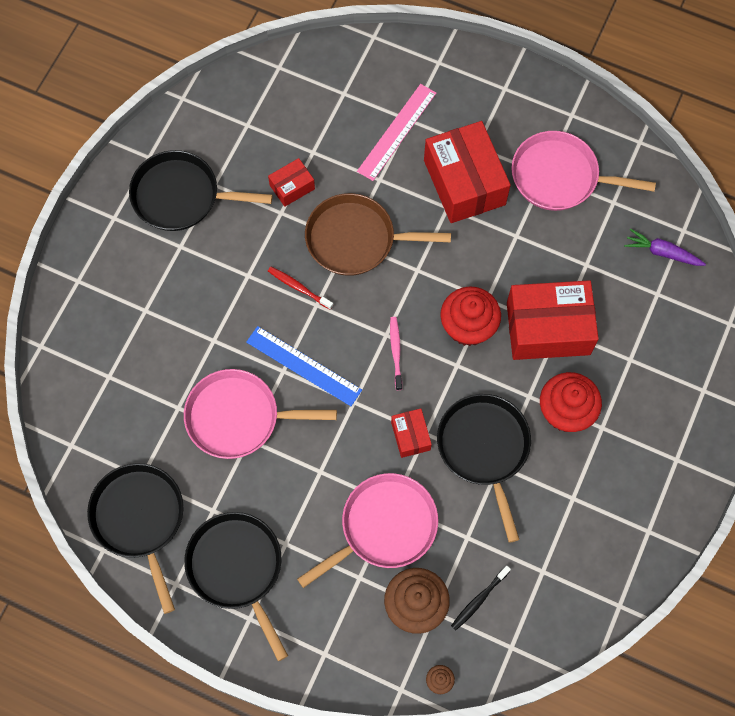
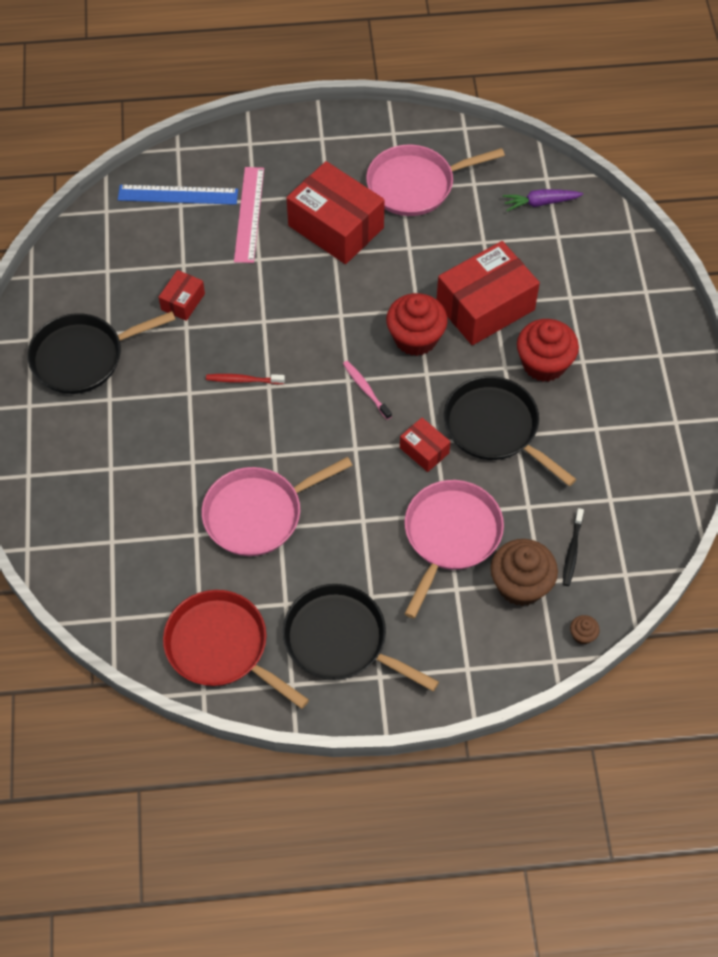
camera: 30 degrees left, 10 degrees down
(139, 519) = (221, 647): black pan -> red pan
(304, 365) = (290, 441): blue ruler -> blue ruler (178, 194)
(355, 239) = (269, 317): brown pan -> none

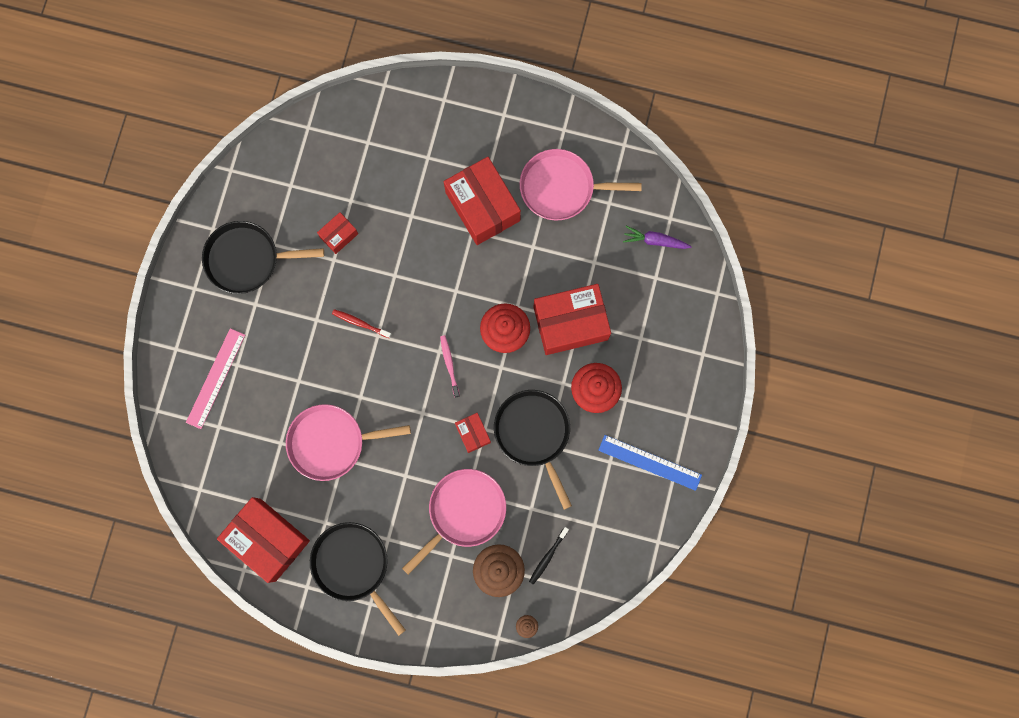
camera: 20 degrees right, 20 degrees up
(178, 194) = (369, 131): blue ruler -> blue ruler (650, 462)
(221, 647) = (268, 540): red pan -> red box
(249, 214) = (419, 170): pink ruler -> pink ruler (216, 378)

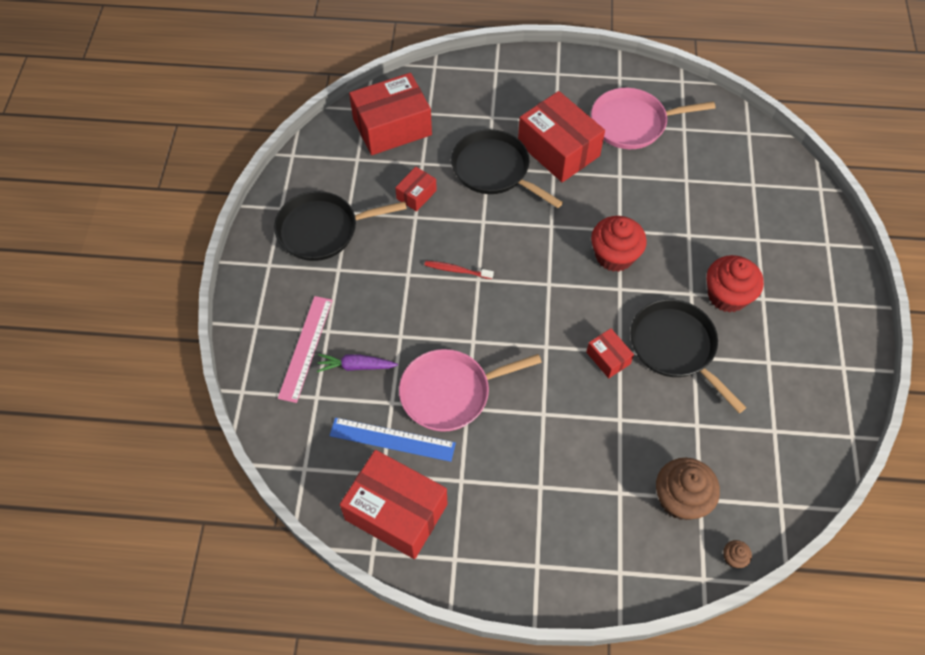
camera: 10 degrees left, 20 degrees down
(353, 565) = (506, 524): black pan -> black pan (494, 170)
(449, 365) = (563, 295): pink toothbrush -> none
(464, 511) = (621, 441): pink pan -> none
(547, 557) = (733, 474): black toothbrush -> none
(570, 323) = (680, 237): red box -> red box (392, 127)
(650, 462) = (812, 355): blue ruler -> blue ruler (392, 439)
(655, 241) = (741, 153): purple carrot -> purple carrot (356, 366)

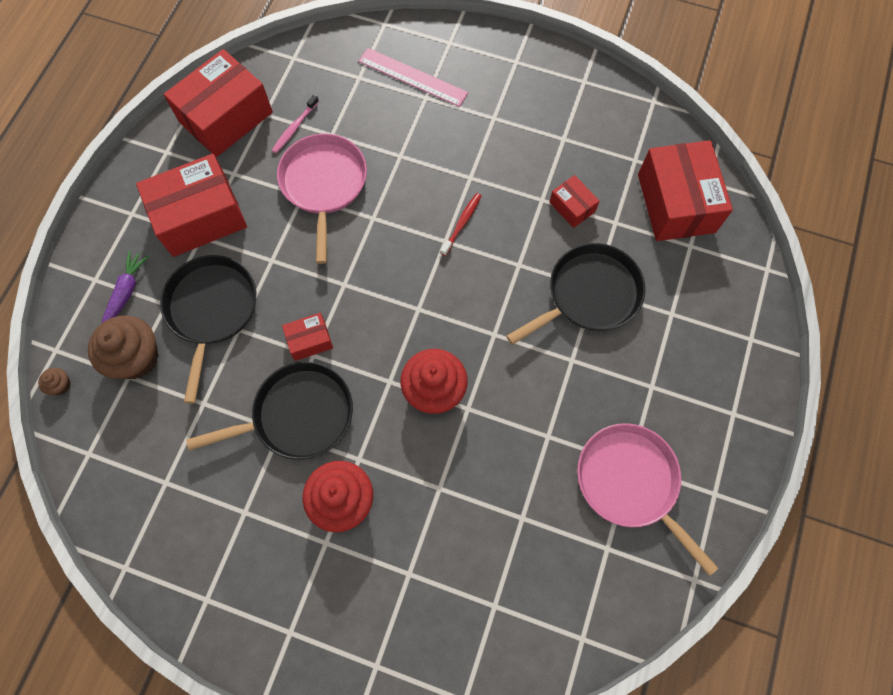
camera: 105 degrees right, 10 degrees up
(322, 230) = (547, 112): black pan -> black pan (211, 310)
(356, 366) = (379, 113): purple carrot -> purple carrot (126, 292)
(392, 439) = (294, 128): blue ruler -> pink toothbrush
(558, 149) = (605, 376): red box -> red box (200, 217)
(632, 123) = (630, 482): pink pan -> pink pan turned 45 degrees counterclockwise

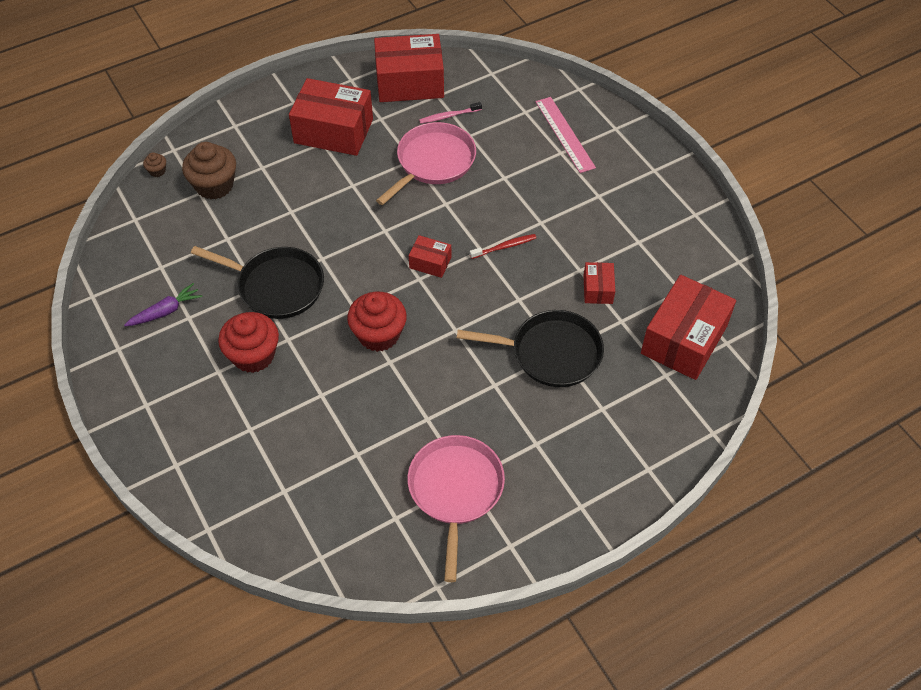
camera: 40 degrees right, 15 degrees down
(126, 292) = (246, 144): purple carrot -> purple carrot (165, 311)
(211, 310) = (286, 189): black pan -> none
(309, 340) = (328, 248): red box -> red box (430, 262)

